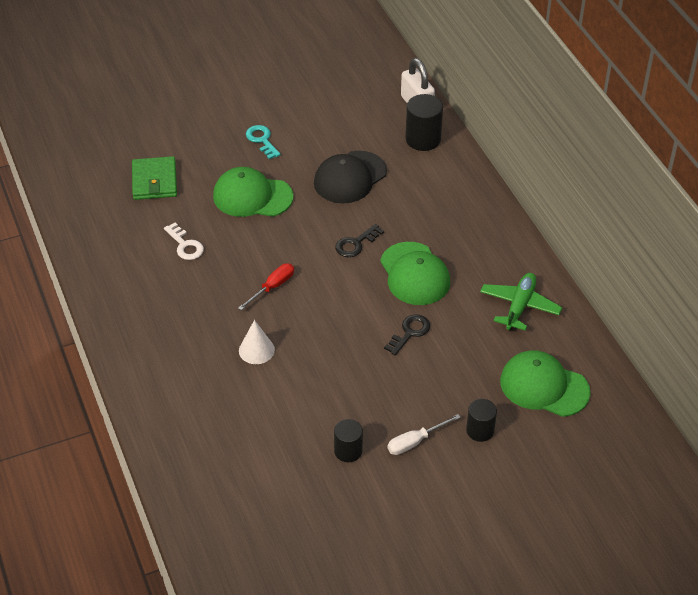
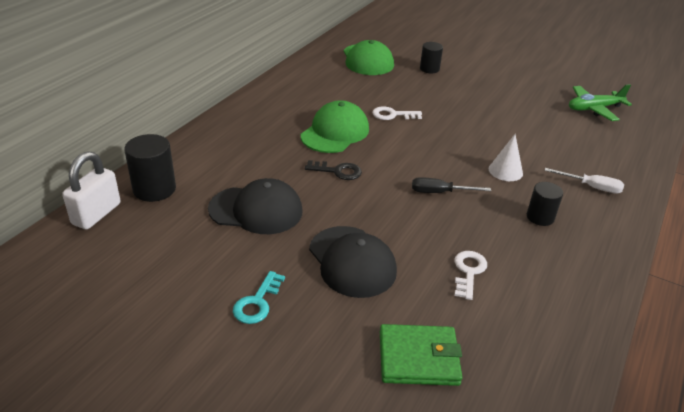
camera: 130 degrees left, 10 degrees down
(154, 181) = (418, 358): green wallet -> green wallet turned 45 degrees clockwise
(252, 196) = (352, 261): green cap -> black cap
(272, 287) = (440, 192): red screwdriver -> black screwdriver
(348, 451) = (514, 103): black cylinder -> black cylinder (540, 217)
(410, 332) = (393, 115): black key -> white key
(415, 442) = (470, 85): white screwdriver -> white screwdriver (591, 187)
(519, 306) = (312, 84): green plane -> green plane (594, 109)

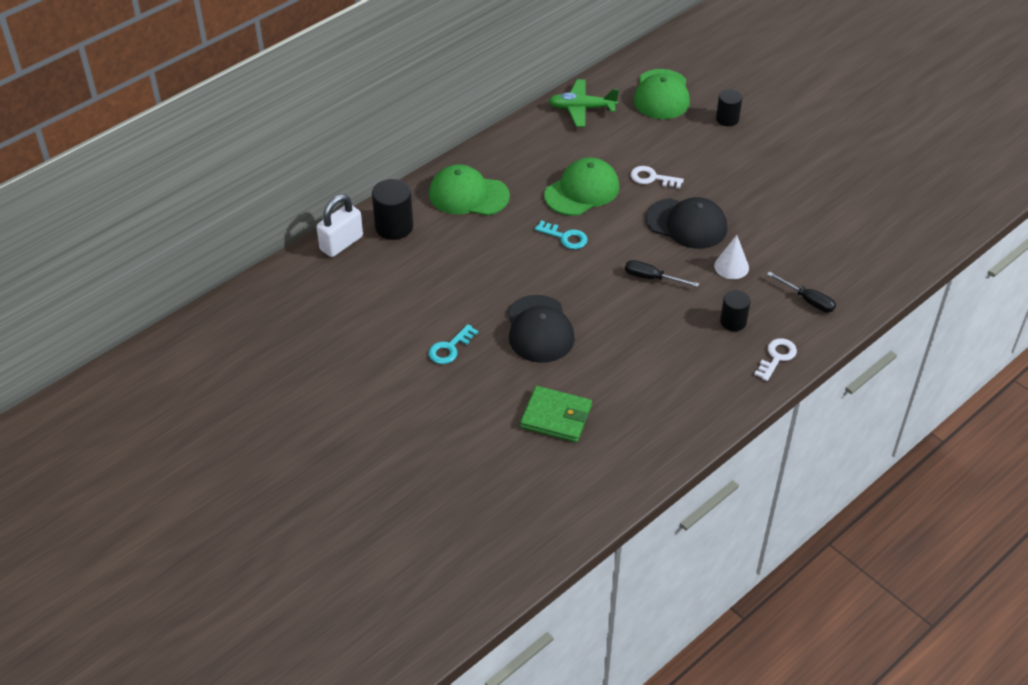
camera: 20 degrees right, 10 degrees up
(225, 150) = (468, 195): none -> green cap
(256, 210) = (476, 265): black cap -> black cap (687, 224)
(337, 171) = (565, 237): black key -> turquoise key
(468, 272) = (634, 358): white key -> white key (777, 357)
(591, 187) = (807, 300): white screwdriver -> black screwdriver
(594, 109) = (885, 206): green plane -> green plane (582, 109)

